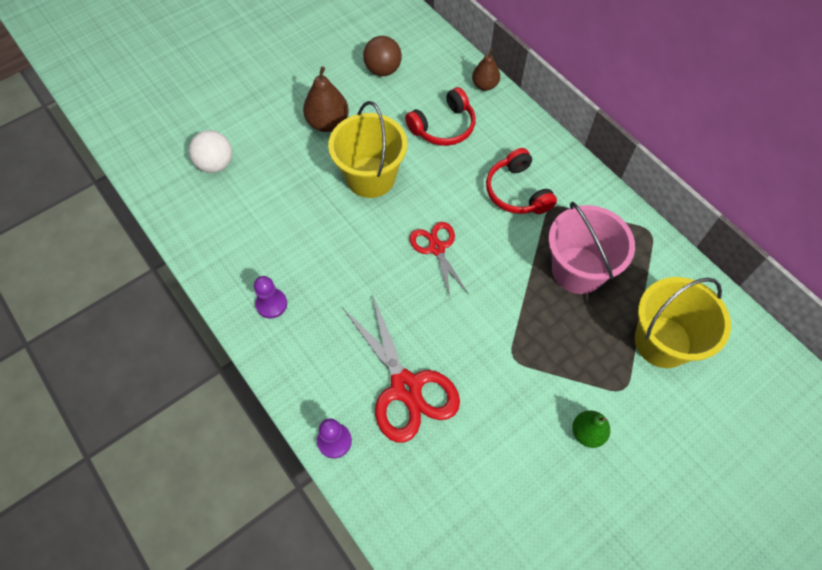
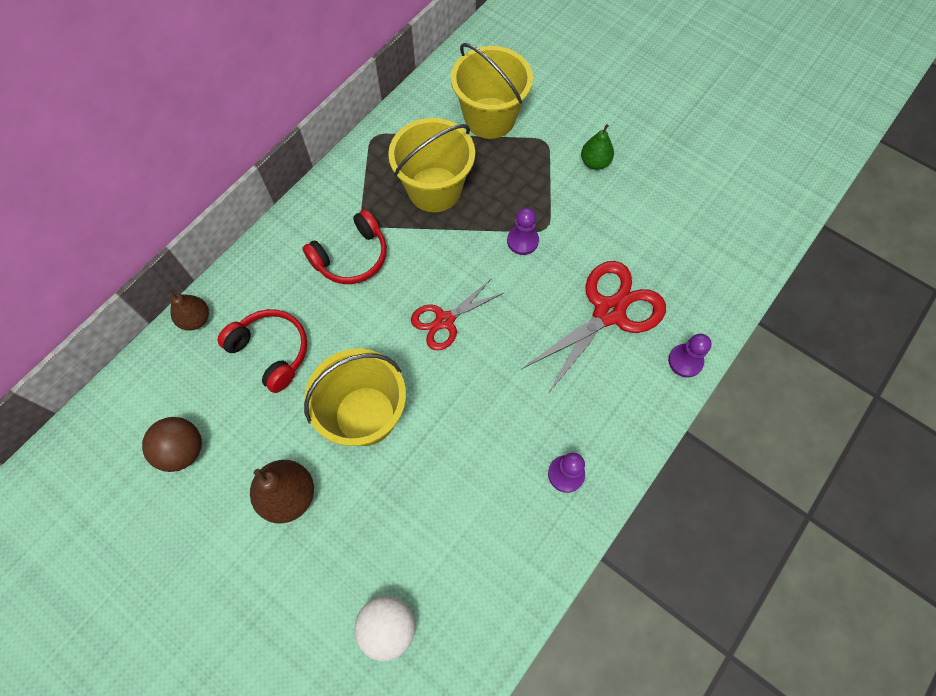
camera: 105 degrees left, 5 degrees up
(503, 332) = (522, 241): none -> purple pawn
(578, 270) = (434, 189): pink bucket -> yellow bucket

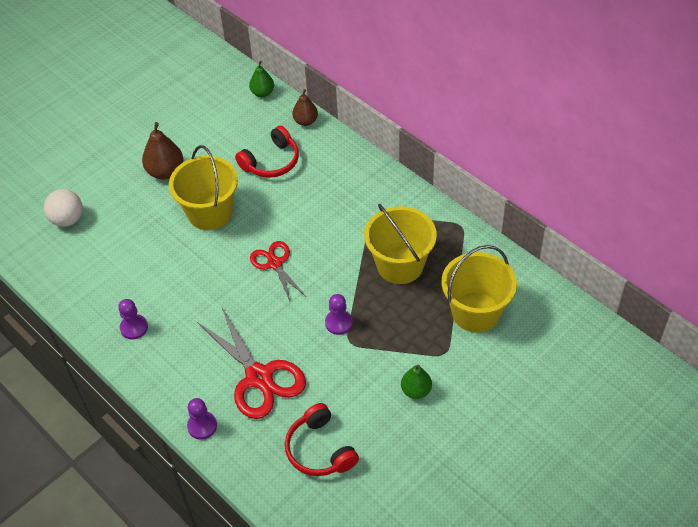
camera: 100 degrees right, 15 degrees down
(133, 385) = (262, 93): none -> green pear
(183, 450) = (211, 119): brown ball -> none
(351, 257) = (342, 208): red headphones -> red headphones (320, 449)

